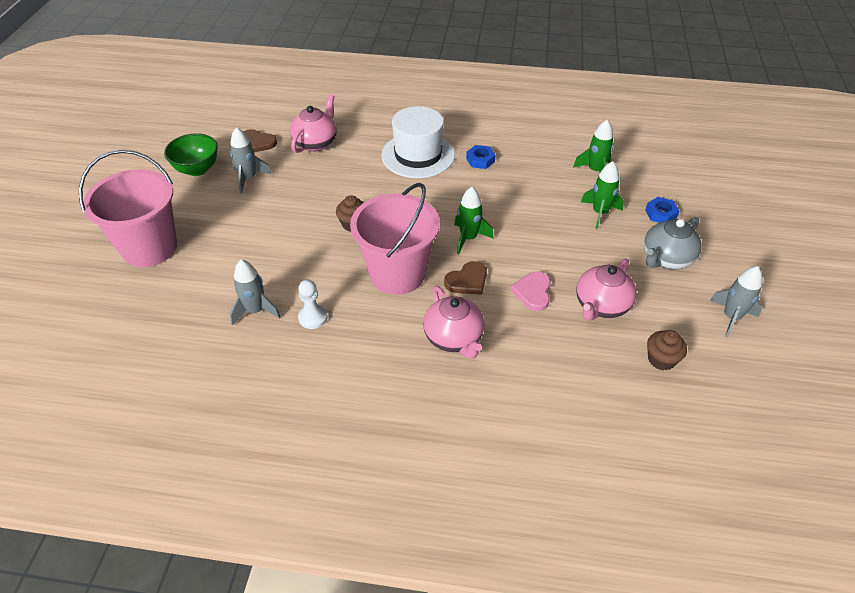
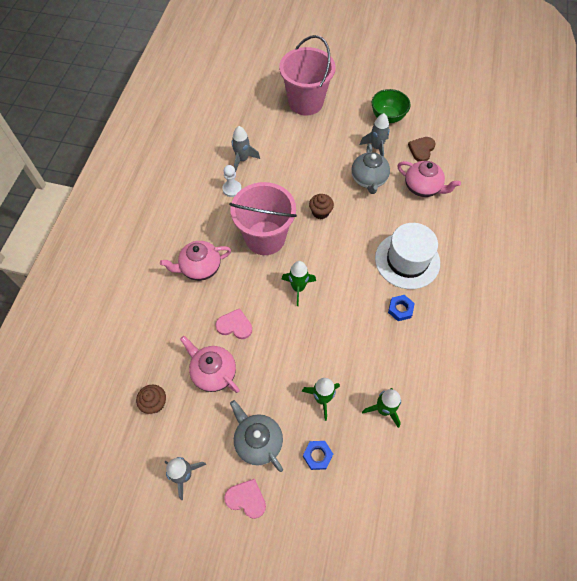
camera: 95 degrees right, 15 degrees up
(301, 184) = (369, 179): none -> grey teapot
(467, 281) = (252, 282): brown heart -> none
(729, 263) = (246, 499): none -> pink heart

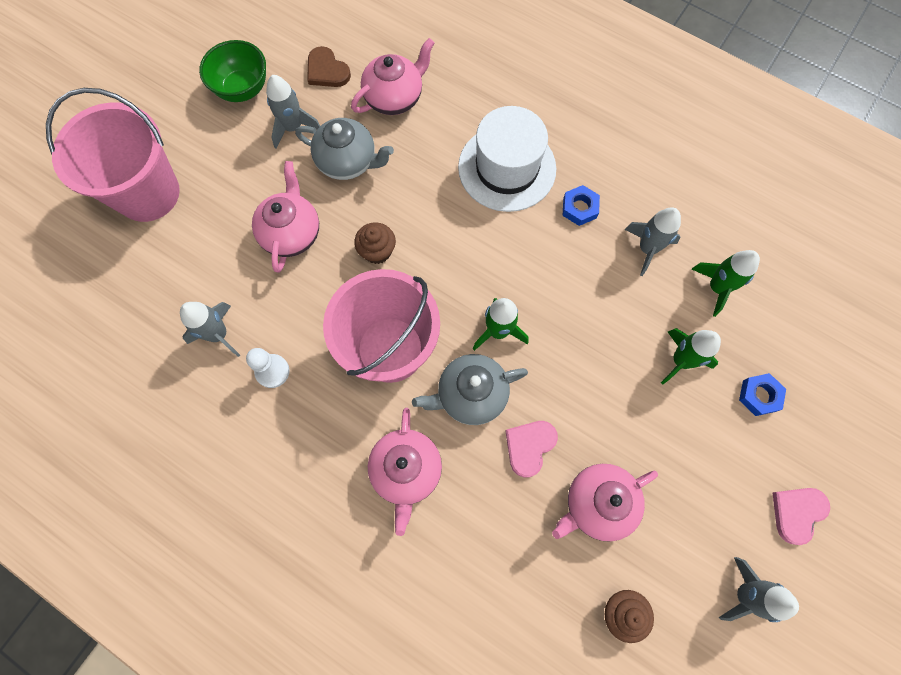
camera: 70 degrees left, 10 degrees up
(258, 441) = (720, 470): grey teapot -> grey teapot (470, 395)
(312, 169) = (291, 233): none -> pink teapot
(391, 358) = (647, 249): none -> grey rocket

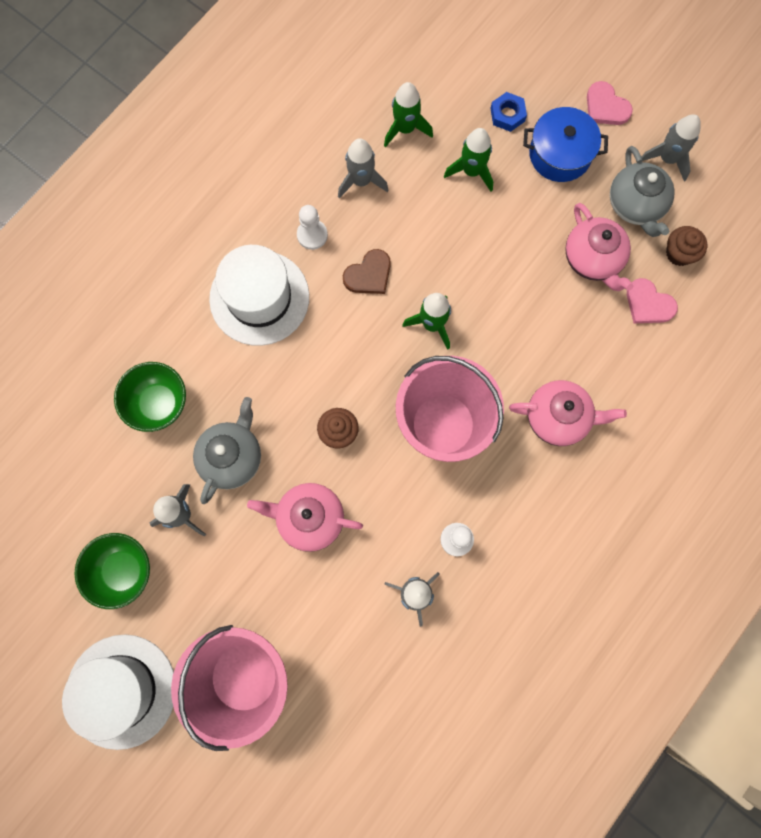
camera: 85 degrees left, 5 degrees up
(141, 100) = (121, 691): none -> white hat
(327, 70) = (113, 476): brown heart -> brown heart (369, 275)
(394, 97) = (159, 404): pink teapot -> green bowl
(470, 395) = (491, 355): grey teapot -> grey teapot (635, 205)
(529, 446) = (541, 309): pink heart -> pink heart (648, 304)
(579, 208) = (312, 235): blue nut -> white pawn
(722, 459) = (560, 154): none -> blue pot

